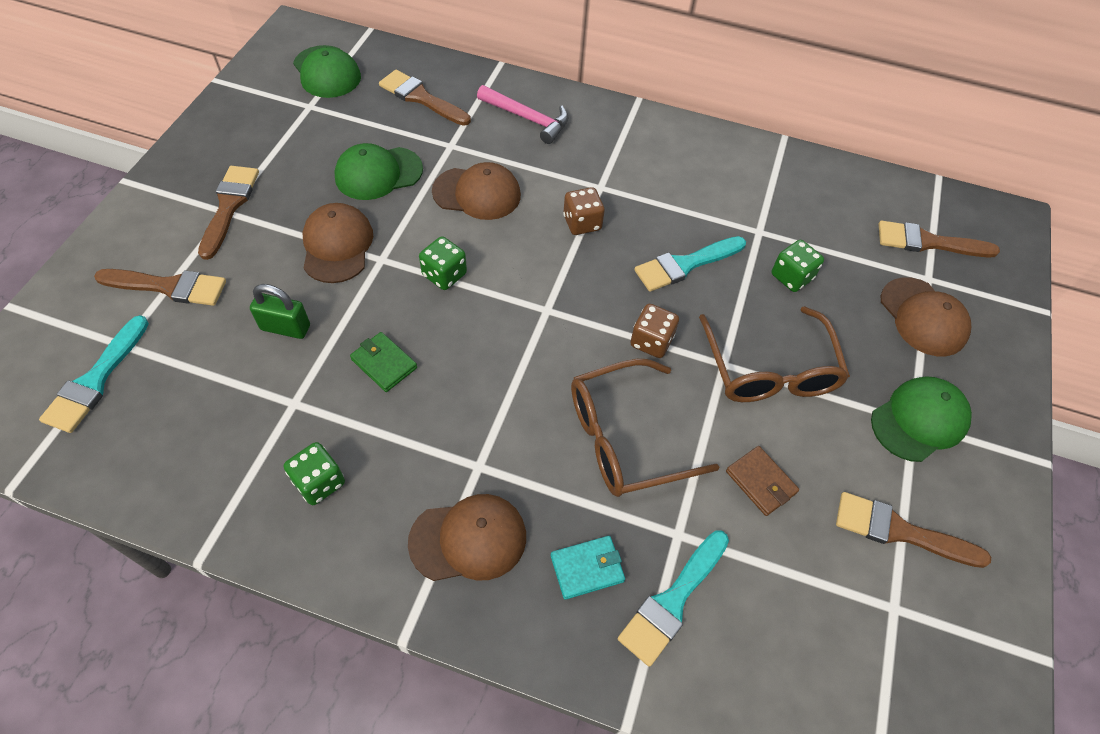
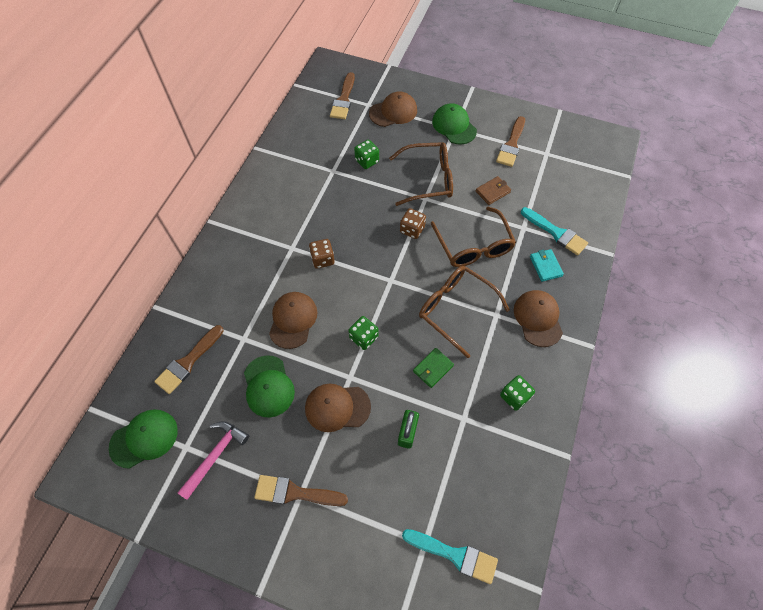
camera: 85 degrees left, 5 degrees up
(169, 287) = (373, 522): brown brush -> none
(491, 401) = (455, 309): none -> brown glasses
(527, 118) = (221, 289): pink hammer -> pink hammer (215, 456)
(685, 265) = (357, 209): turquoise brush -> none

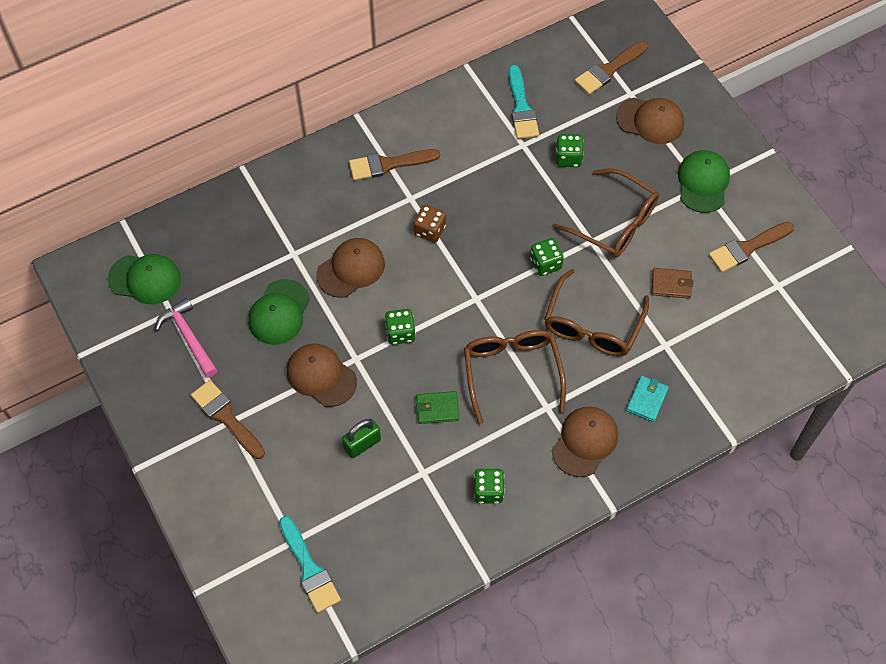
camera: 40 degrees right, 0 degrees up
(188, 362) = (230, 239): brown brush -> brown brush (388, 164)
(215, 456) = (188, 337): pink hammer -> pink hammer turned 105 degrees counterclockwise
(412, 229) = (545, 263): brown dice -> green dice
(556, 233) = (695, 375): turquoise brush -> turquoise brush (521, 107)

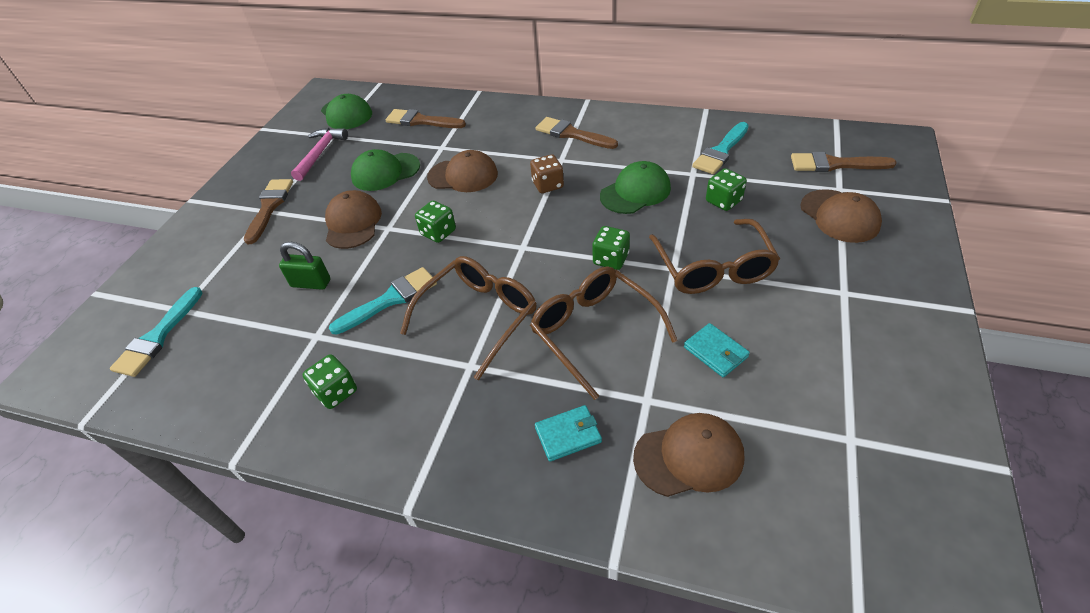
camera: 50 degrees right, 15 degrees down
(437, 408) = (390, 299): green wallet -> turquoise brush
(585, 442) = (463, 422): brown cap -> brown cap (689, 456)
(592, 325) = (594, 331): brown glasses -> brown glasses turned 75 degrees clockwise
(671, 284) = (715, 352): brown wallet -> turquoise wallet
(703, 182) = (849, 291): green cap -> green cap (635, 192)
(747, 248) = (845, 377): brown brush -> brown brush (421, 121)

